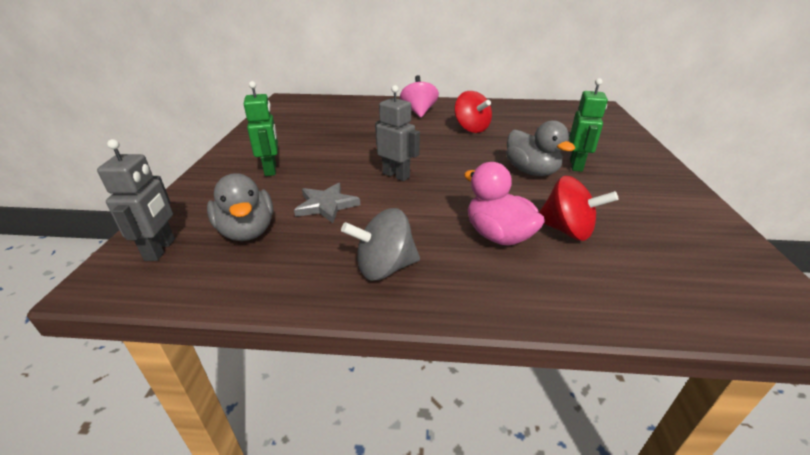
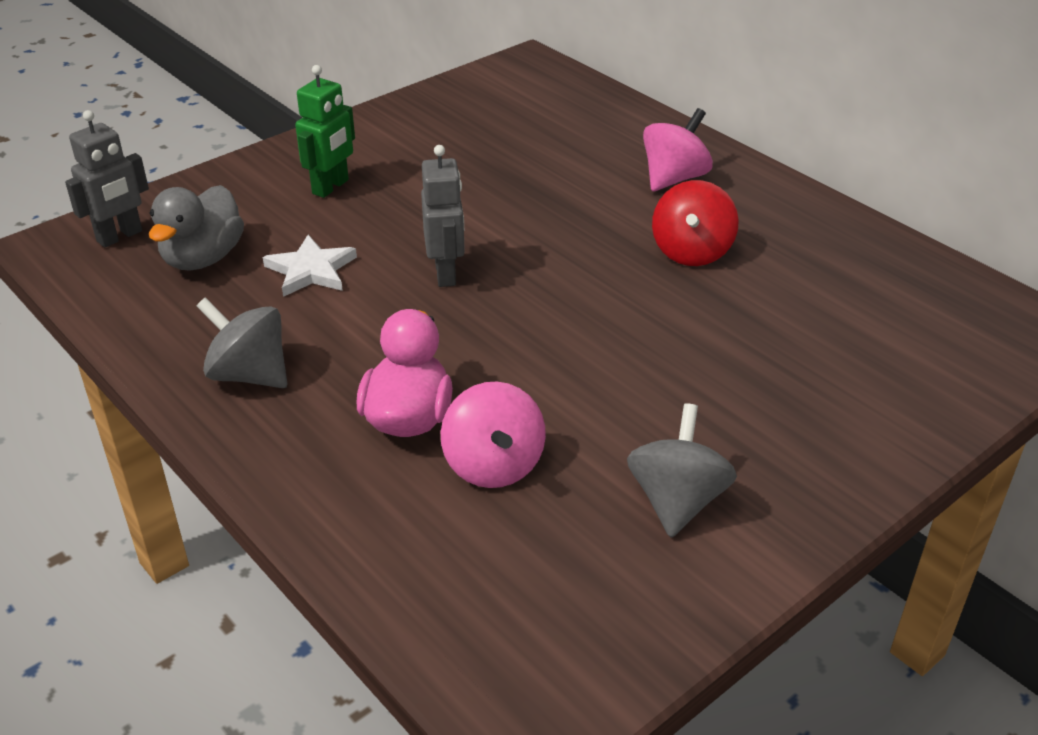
camera: 45 degrees right, 5 degrees up
(326, 205) = (311, 270): grey star -> white star
(531, 171) = (625, 370): grey duck -> none
(567, 230) = (493, 465): red spinning top -> pink spinning top
(576, 165) = (713, 401): green robot -> none
(640, 200) = (677, 501): none -> grey spinning top

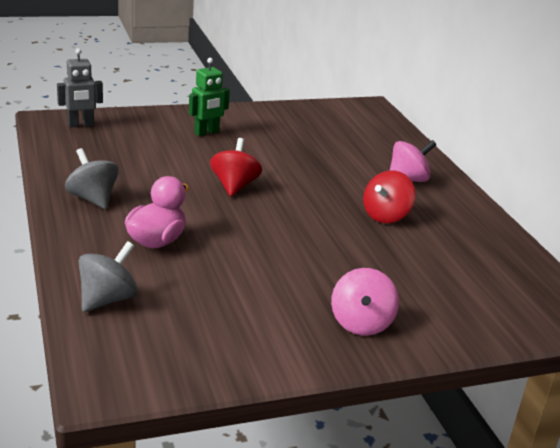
camera: 20 degrees right, 10 degrees down
(203, 258) = (113, 145): grey duck -> none
(311, 270) = (164, 165): white star -> none
(446, 273) = (234, 186): grey robot -> red spinning top
(493, 465) = (183, 275): pink spinning top -> pink spinning top (361, 323)
(677, 501) = (270, 323): grey spinning top -> grey spinning top (107, 299)

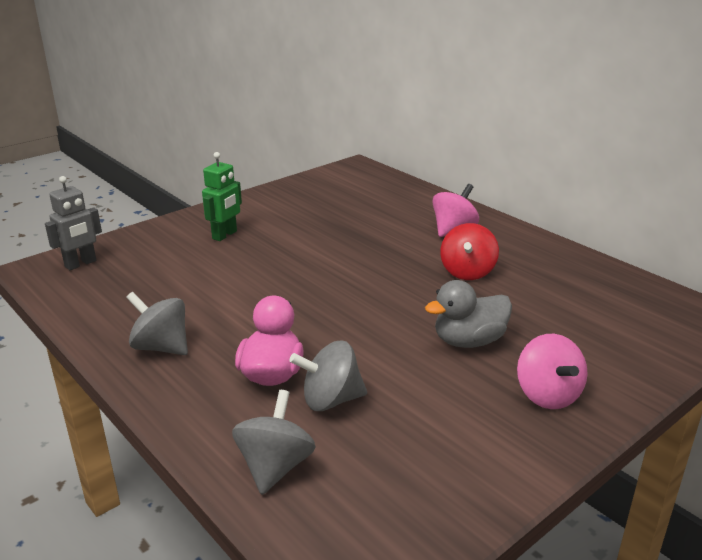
camera: 20 degrees left, 0 degrees up
(185, 271) = (330, 400): none -> grey spinning top
(234, 186) = (300, 285): red spinning top -> none
(334, 266) = (469, 341): none -> grey duck

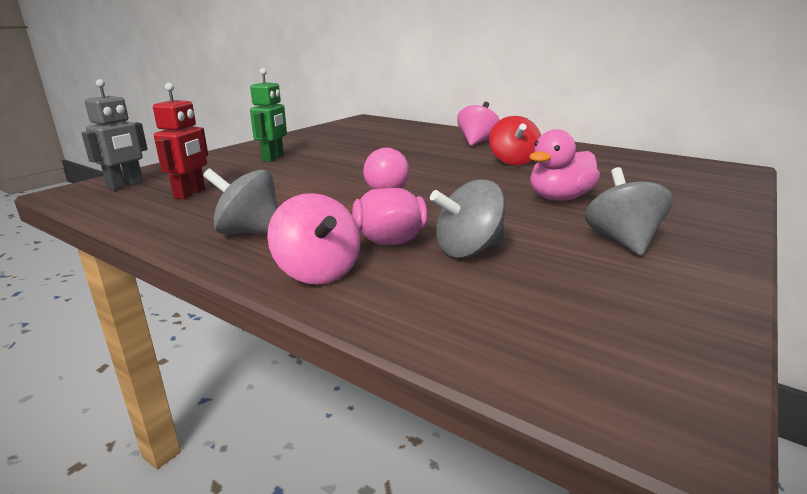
camera: 15 degrees left, 5 degrees down
(131, 284) = (190, 194): none -> red robot
(275, 466) = (454, 312): grey spinning top -> grey spinning top (621, 241)
(469, 341) = (559, 198): grey duck -> pink duck
(547, 395) = (668, 223): pink spinning top -> pink spinning top (317, 272)

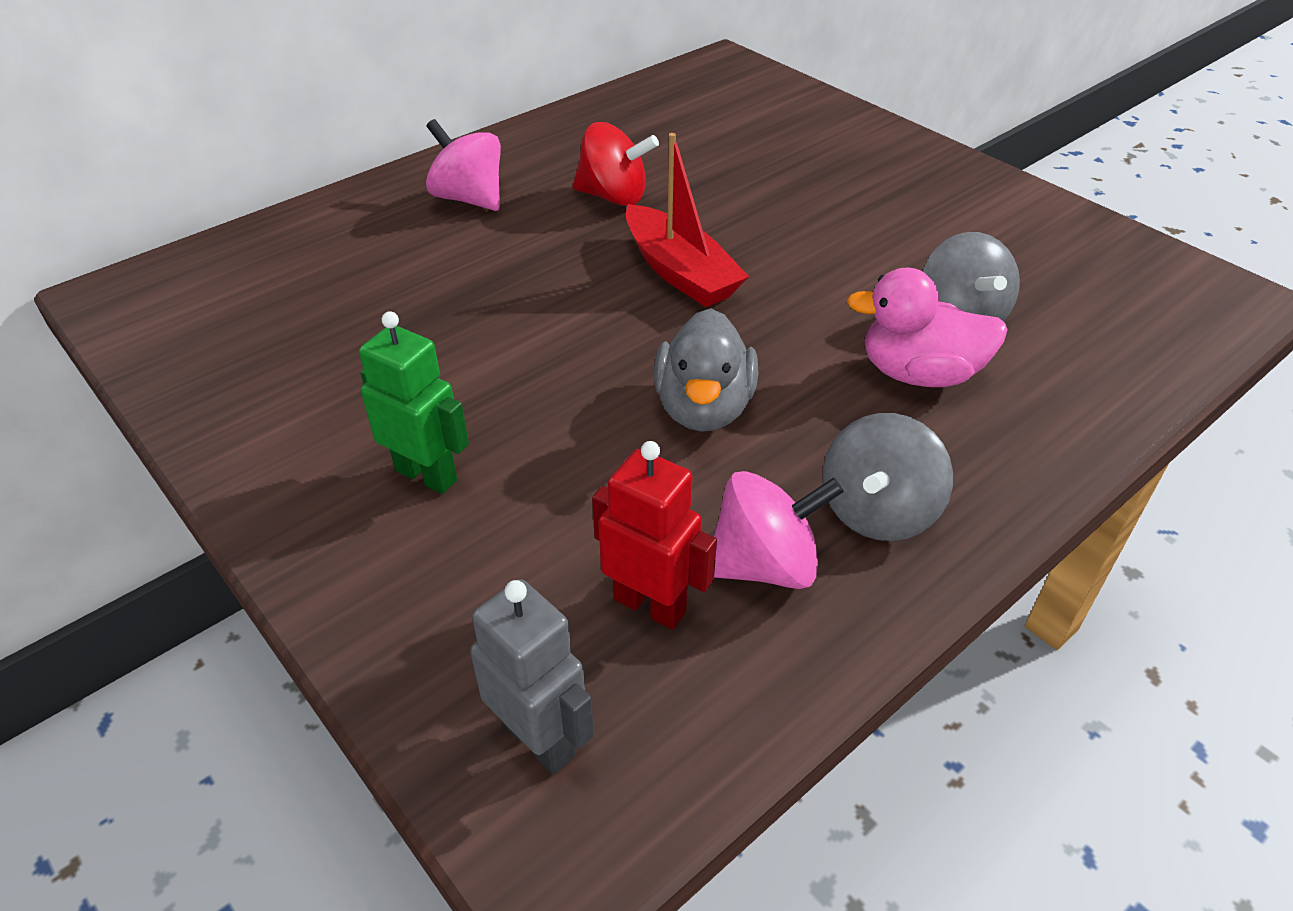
camera: 75 degrees left, 20 degrees up
(317, 272) = (1018, 447): pink spinning top -> pink spinning top (765, 565)
(331, 192) = (703, 408): none -> grey duck
(452, 178) = (680, 272): none -> red boat
(559, 198) = (798, 209): pink duck -> none
(621, 241) = (942, 213): grey spinning top -> none

